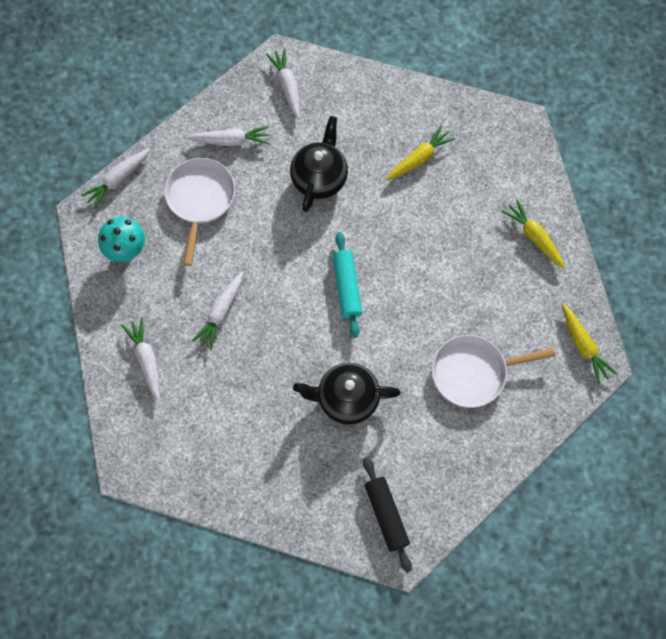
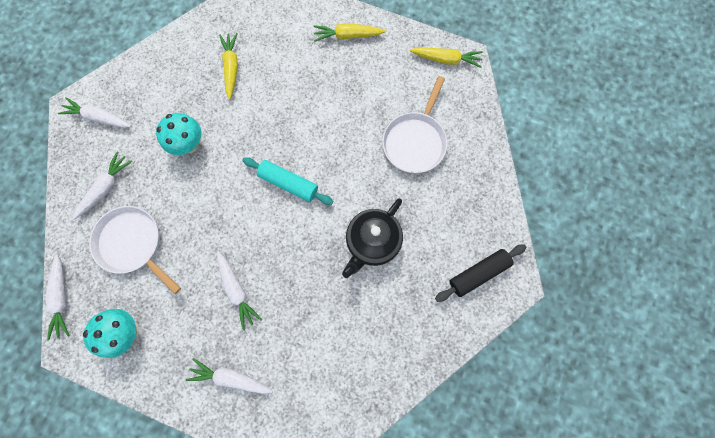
camera: 55 degrees left, 5 degrees up
(319, 178) = (189, 144): black teapot -> turquoise mushroom
(386, 515) = (478, 273): black rolling pin -> black rolling pin turned 45 degrees counterclockwise

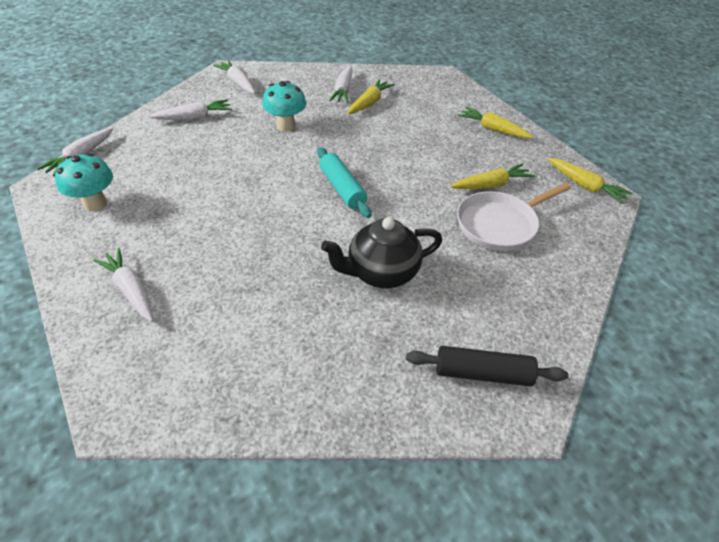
camera: 35 degrees right, 30 degrees down
(133, 244) = (171, 156): white pan -> none
(237, 290) = (214, 232): white carrot -> white carrot (343, 90)
(385, 104) = (491, 185): none -> yellow carrot

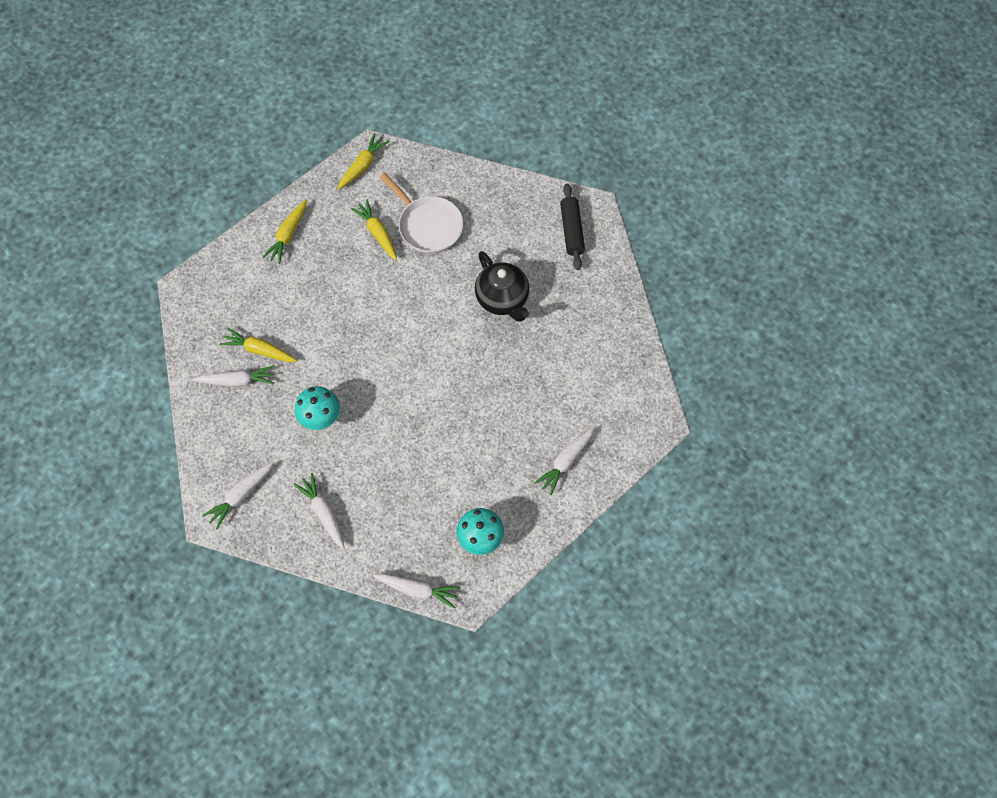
camera: 100 degrees left, 20 degrees up
(342, 189) = (410, 345): turquoise rolling pin -> none

